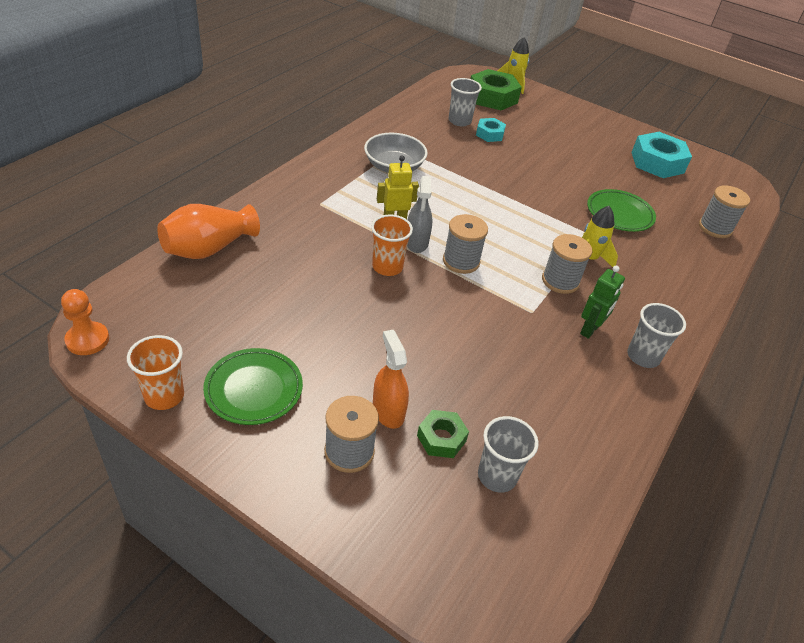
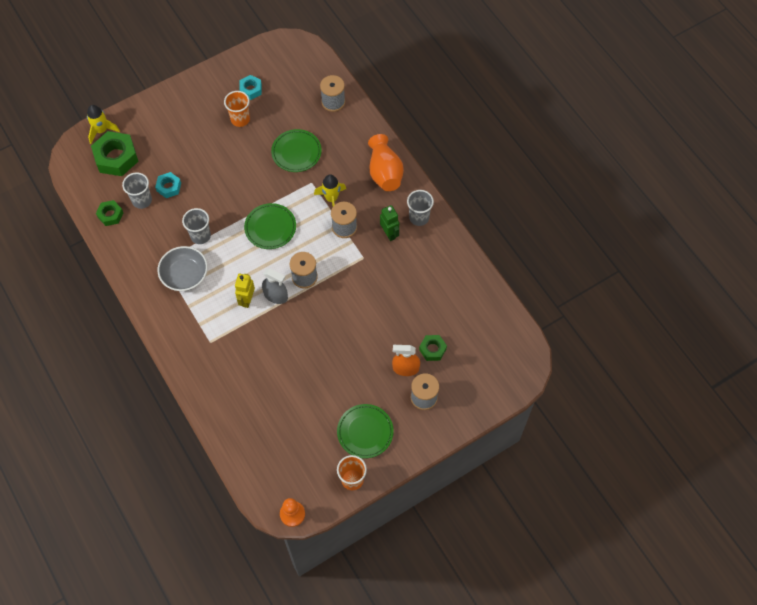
camera: 60 degrees left, 20 degrees up
(209, 249) = (232, 427): orange vase -> orange vase (385, 172)
(387, 267) = (293, 323): orange cup -> orange cup (240, 119)
(427, 106) = (110, 215): none -> green nut
(497, 476) = (464, 333): grey cup -> grey cup (200, 236)
(504, 216) = (270, 228): none -> green plate
(657, 162) = (251, 89): turquoise nut -> turquoise nut, size x0.55

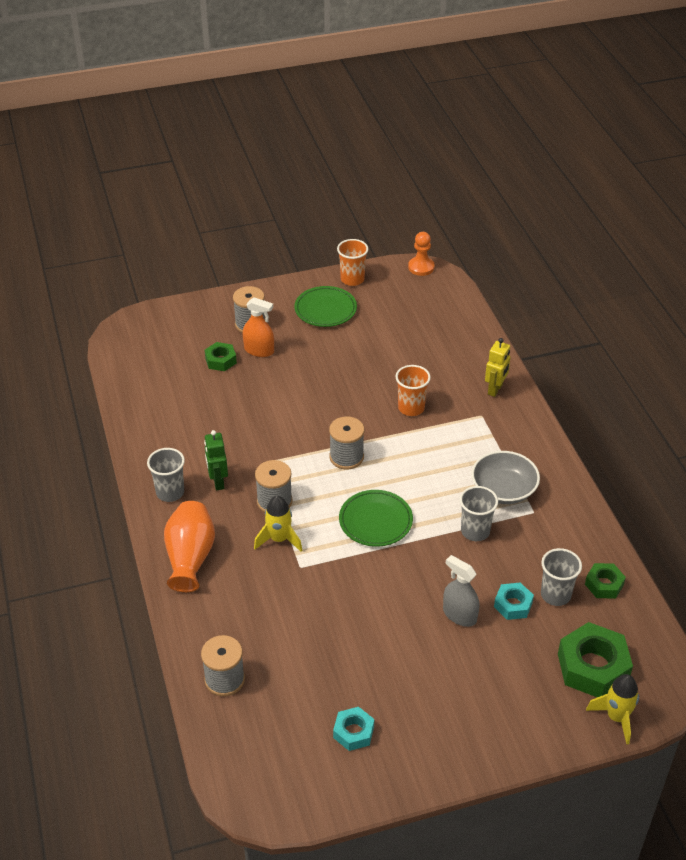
camera: 165 degrees left, 20 degrees down
(240, 119) = (383, 684): orange cup -> orange cup (411, 408)
(247, 300) = (427, 447): yellow robot -> yellow robot (495, 389)
(275, 296) = (389, 445): grey spray bottle -> grey spray bottle (459, 615)
(296, 152) = (308, 613): green plate -> none

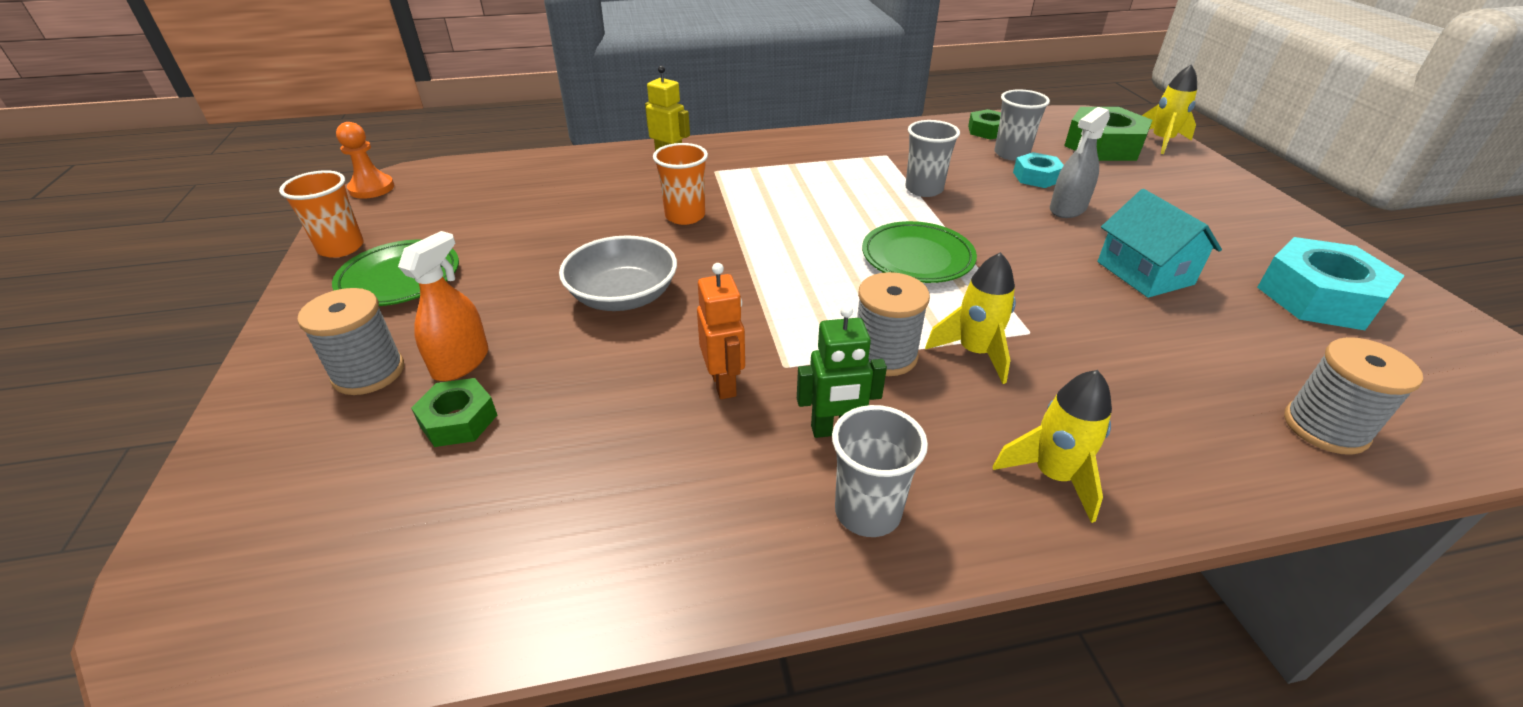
camera: 85 degrees left, 5 degrees down
(190, 557) = (1053, 476): orange vase -> yellow rocket
(248, 441) = (724, 384): none -> orange robot
(346, 457) = (781, 275): grey spool -> none
(353, 732) = (1318, 297): turquoise nut -> turquoise nut, size x1.81
(372, 640) = (1144, 273): none -> turquoise house
(503, 489) = (850, 167): grey bowl -> grey bowl (623, 296)

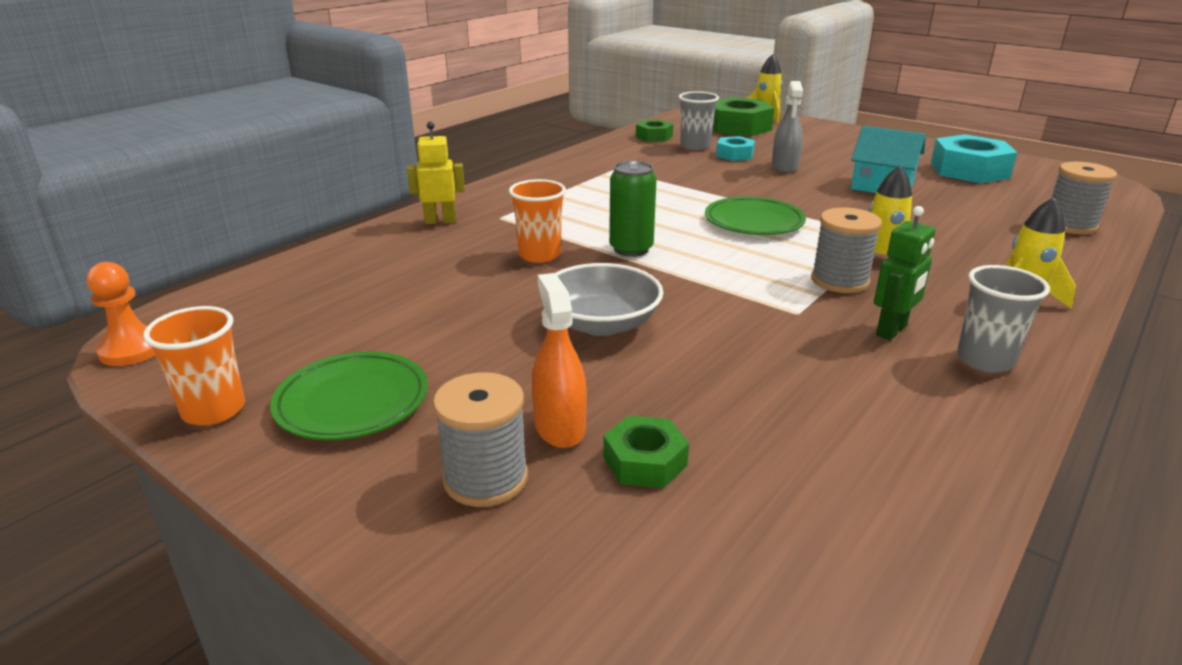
camera: 40 degrees left, 10 degrees down
(724, 384) = (783, 340): orange robot -> none
(760, 240) = (631, 249): none -> green can
(924, 189) = (681, 182): grey cup -> none

